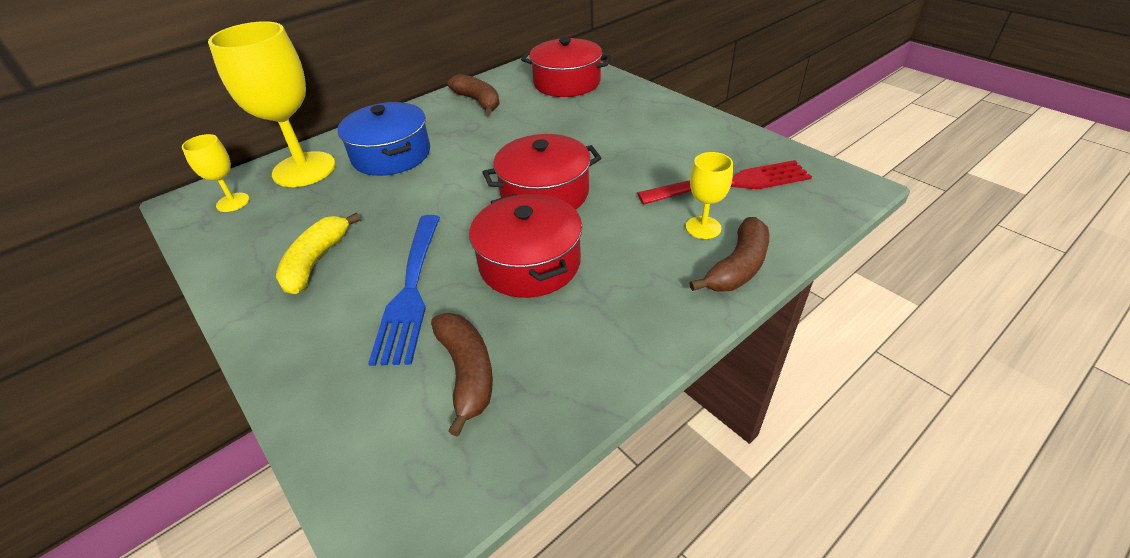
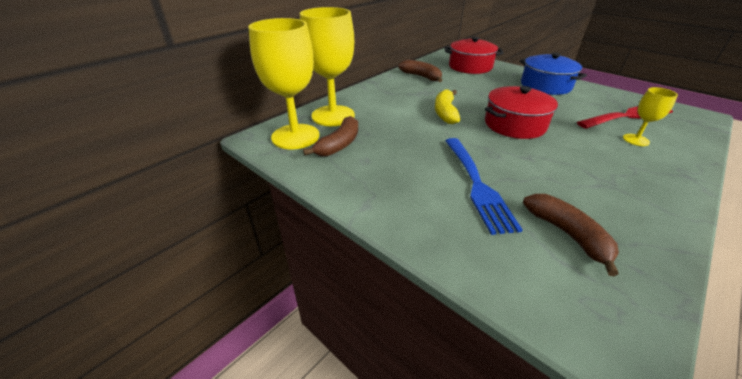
camera: 10 degrees left, 5 degrees down
(233, 202) = (295, 136): yellow goblet -> yellow goblet, size x2.10
(316, 261) = (390, 170): yellow banana -> yellow banana (445, 112)
(391, 155) = (389, 106): blue pot -> blue pot (545, 85)
(529, 263) = (544, 164): red pot -> none
(737, 267) = (681, 161): brown banana -> brown banana (339, 144)

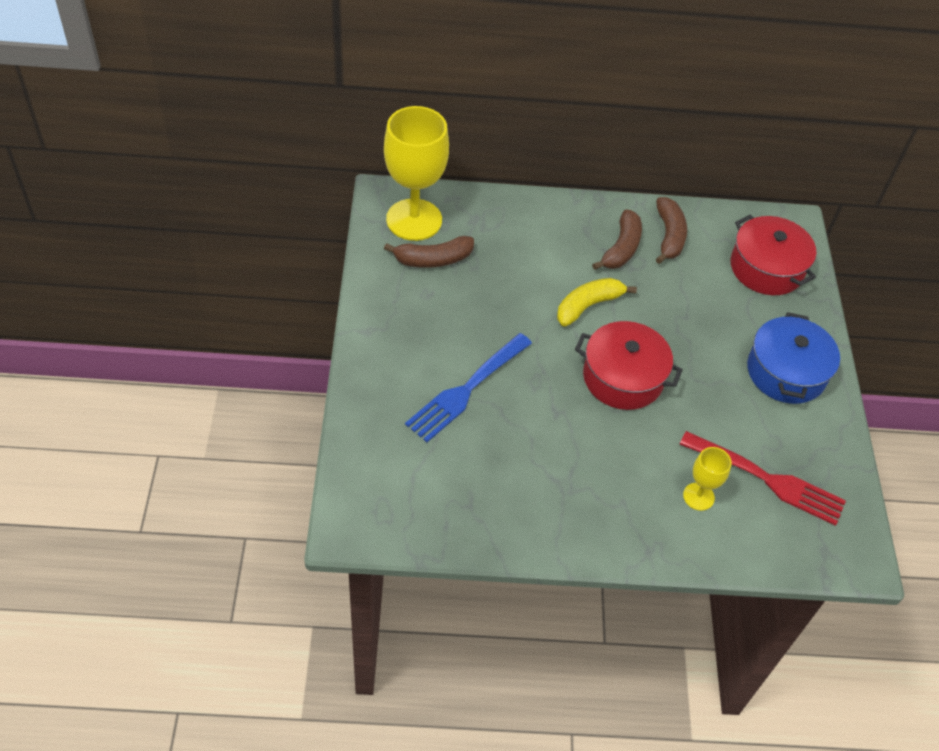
camera: 45 degrees right, 15 degrees up
(333, 116) = (480, 220): yellow goblet -> none
(568, 234) = (451, 473): brown banana -> brown banana (621, 248)

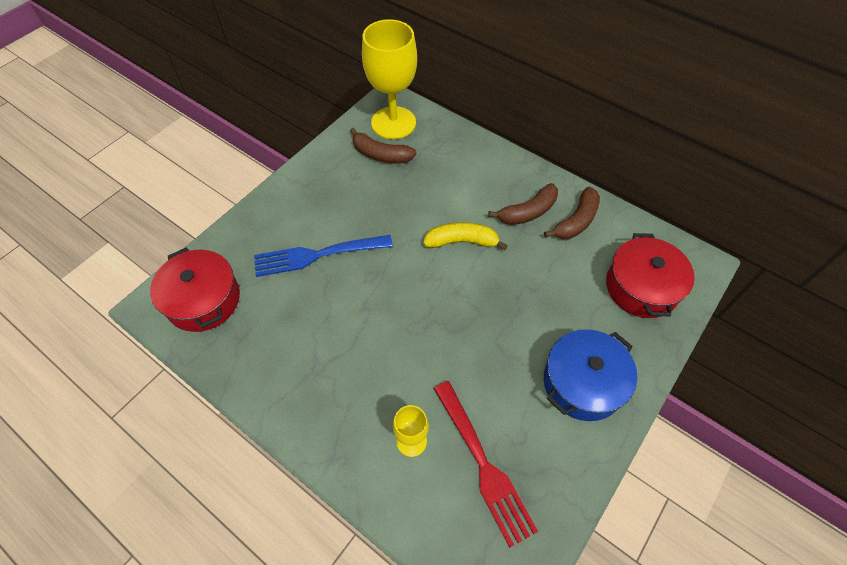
camera: 40 degrees right, 5 degrees up
(623, 377) = (438, 309): red pot -> red pot (203, 300)

